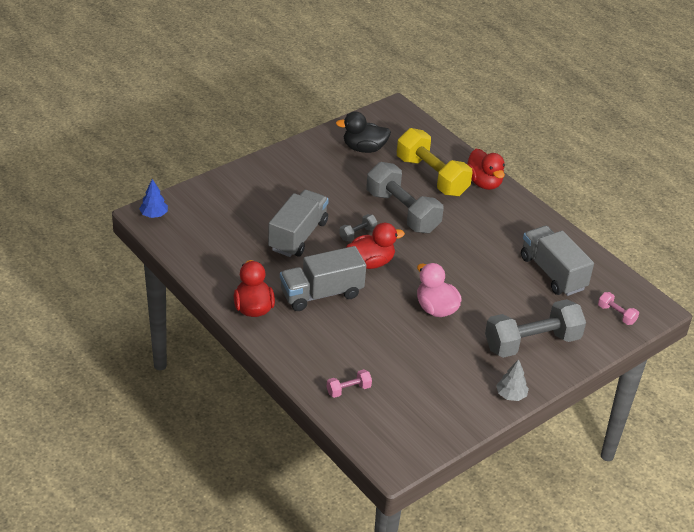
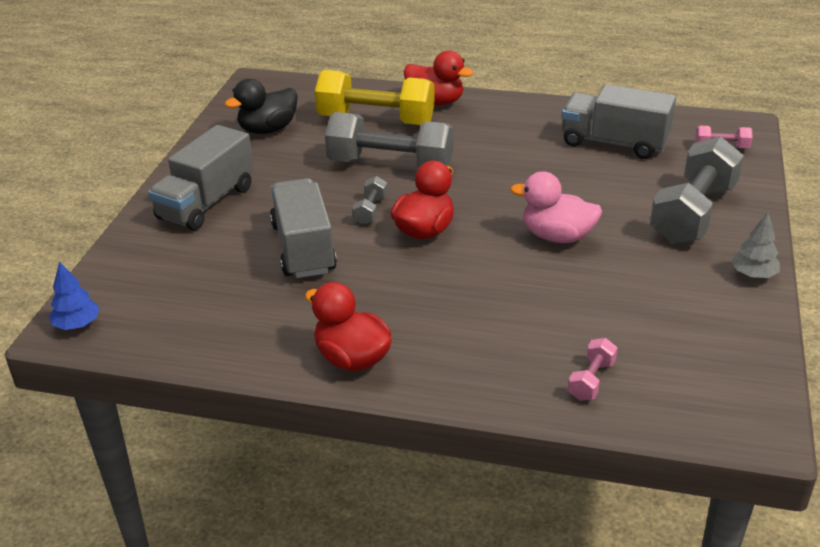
camera: 35 degrees left, 5 degrees down
(321, 294) = (413, 293): grey truck -> grey truck (206, 203)

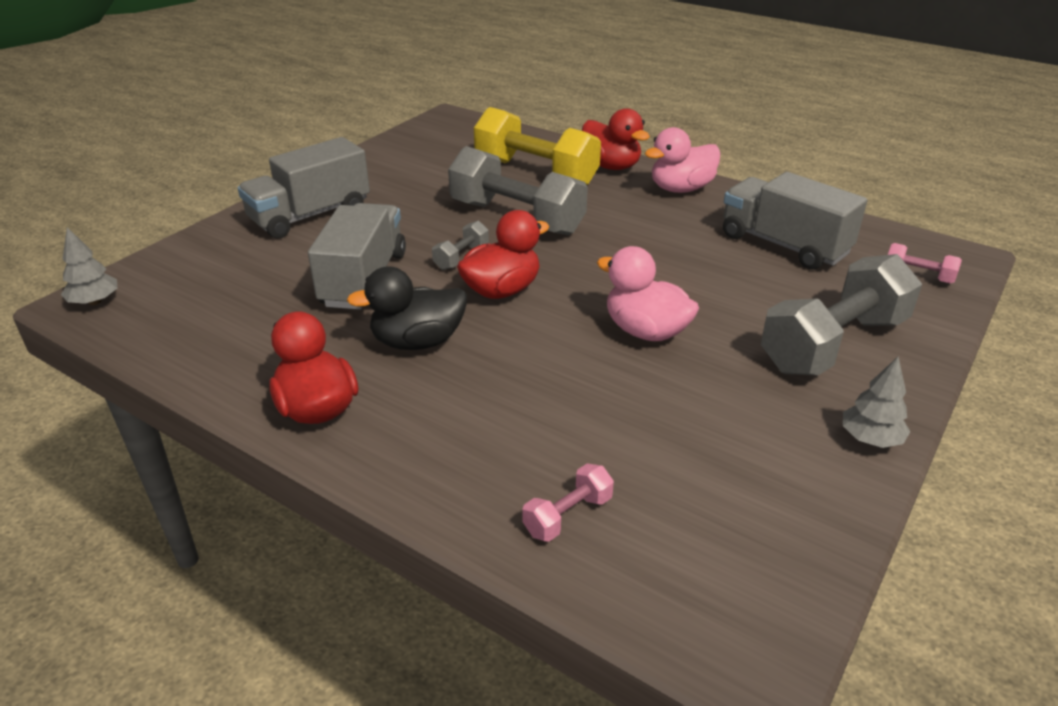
camera: 20 degrees right, 0 degrees up
(77, 325) = (95, 302): blue tree -> grey tree
(268, 129) = (424, 161): black duck -> black duck (417, 342)
(506, 111) = (681, 189): none -> pink duck

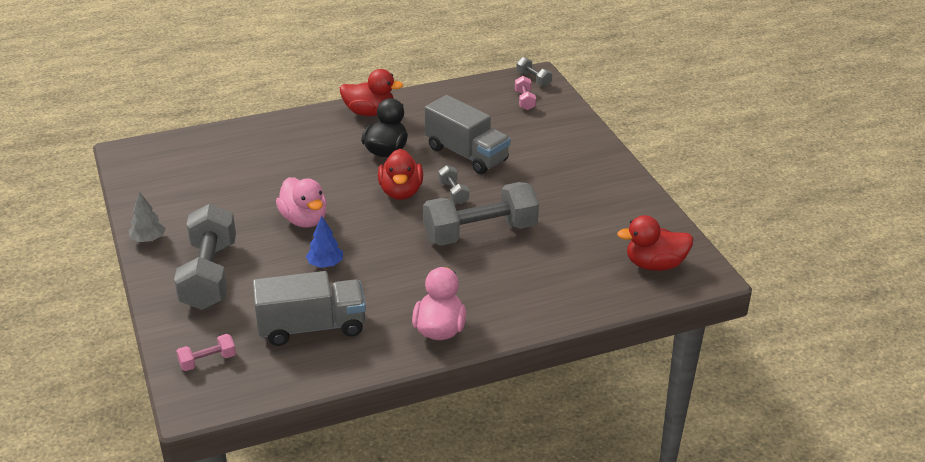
camera: 125 degrees right, 0 degrees up
(95, 302) = (533, 79): grey tree -> grey dumbbell
(310, 215) = (570, 159): grey truck -> none
(536, 172) = (543, 272): yellow dumbbell -> none
(567, 515) = (230, 144): pink dumbbell -> pink dumbbell (525, 100)
(611, 166) = (516, 315): red duck -> red duck (654, 264)
(645, 331) = (304, 220): pink duck -> pink duck turned 75 degrees clockwise
(694, 279) = (325, 264): none -> blue tree

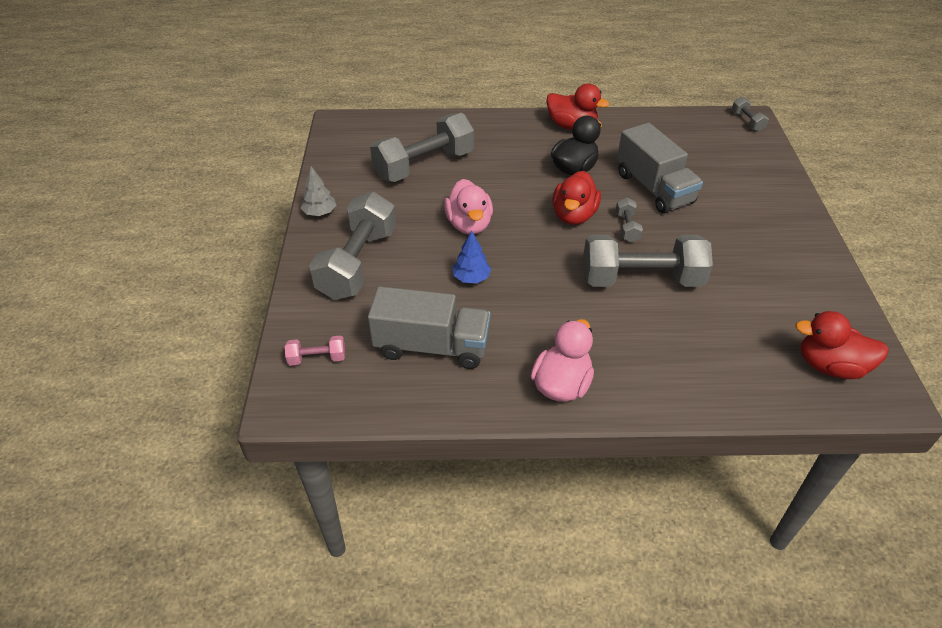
camera: 20 degrees right, 10 degrees up
(236, 176) = (424, 165): none -> grey dumbbell
(525, 100) = (731, 142): pink dumbbell -> none

